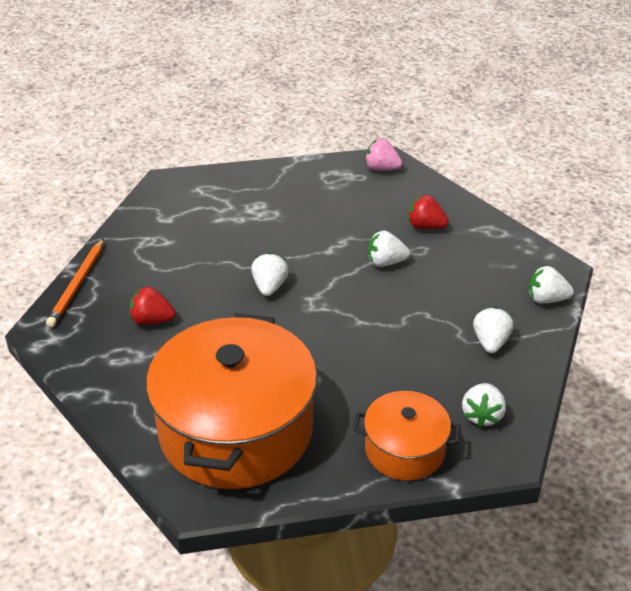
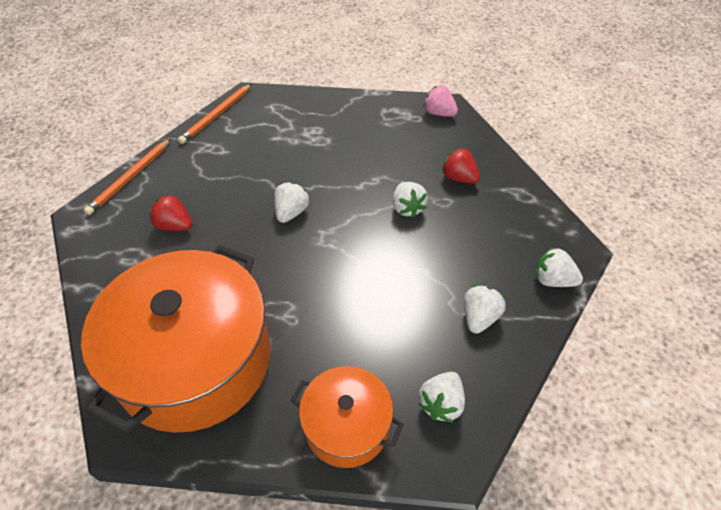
camera: 15 degrees right, 10 degrees up
(141, 208) = (216, 115): none -> orange pencil
(385, 262) = (407, 208): white strawberry -> white strawberry turned 120 degrees counterclockwise

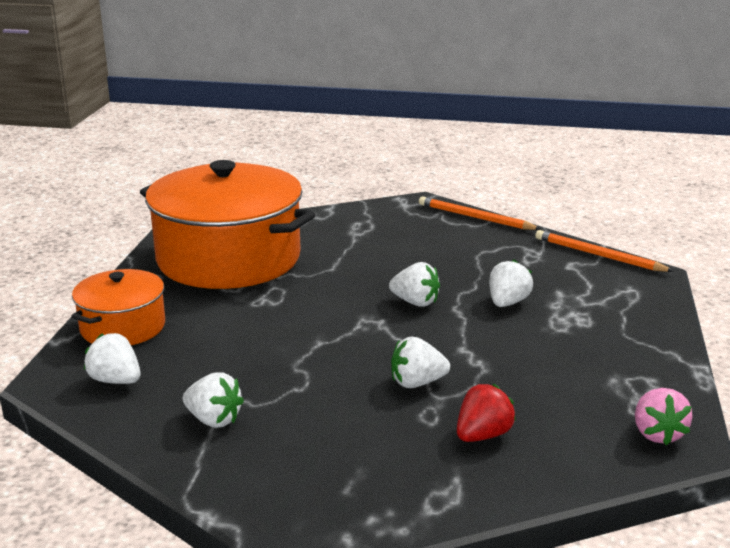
camera: 95 degrees right, 25 degrees down
(175, 226) = (400, 242): red strawberry -> none
(439, 113) = (657, 434): pink strawberry -> pink strawberry turned 135 degrees clockwise
(552, 280) = (253, 495): white strawberry -> white strawberry (507, 303)

